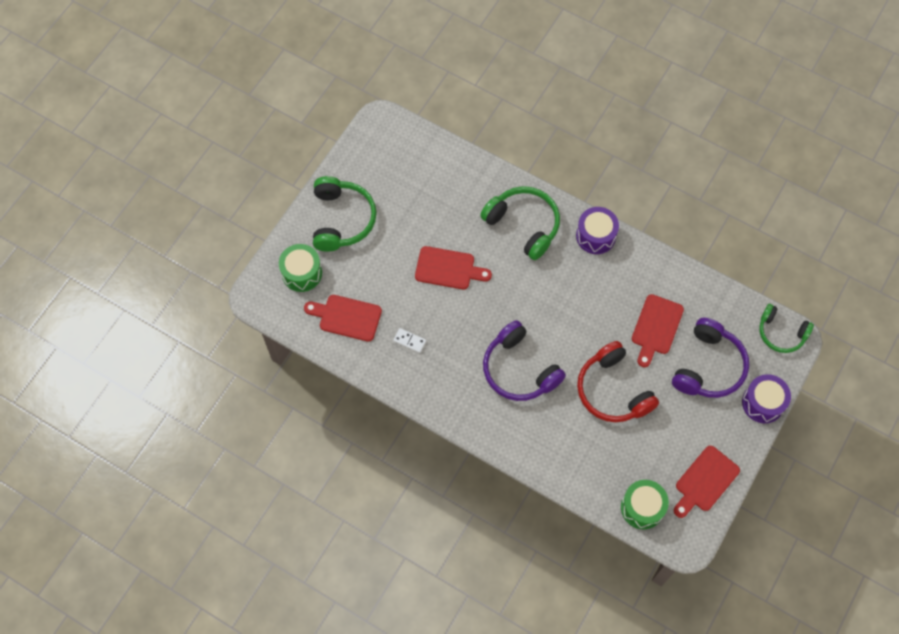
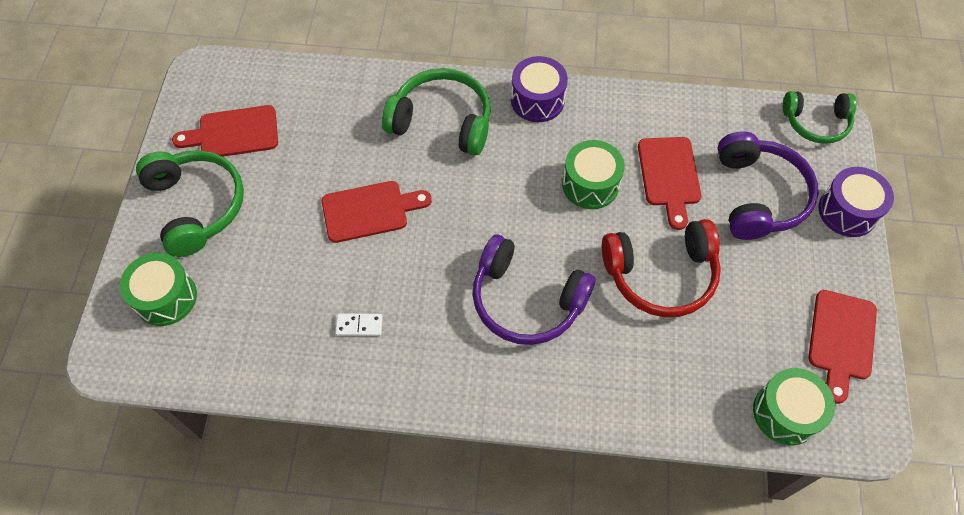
camera: 25 degrees left, 5 degrees down
(347, 317) = (255, 330): red cutting board -> red cutting board (233, 133)
(600, 311) = (590, 184): none -> green drum
(613, 390) = (661, 274): red headphones -> red headphones turned 45 degrees counterclockwise

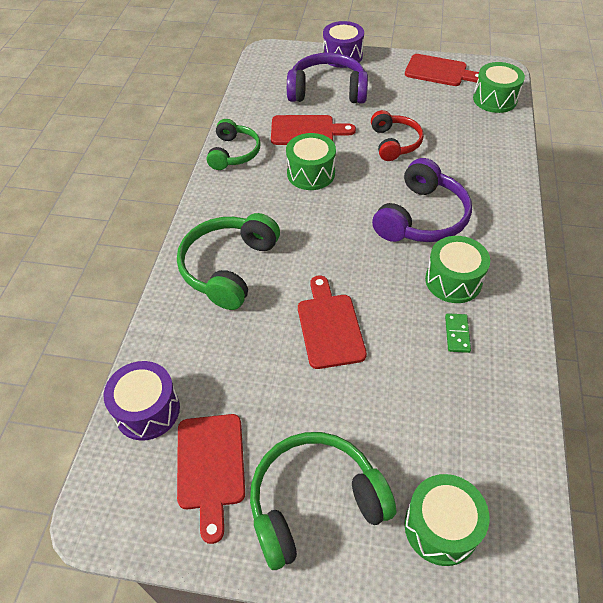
camera: 85 degrees left, 10 degrees down
(359, 325) = (457, 334): white domino -> green domino
(430, 327) = (453, 281): none -> green drum
(537, 100) = (217, 200): purple drum -> purple drum (147, 410)
(661, 274) = (394, 143): red headphones -> red headphones, size x0.66
(816, 122) = (267, 59): green headphones -> green headphones (233, 153)

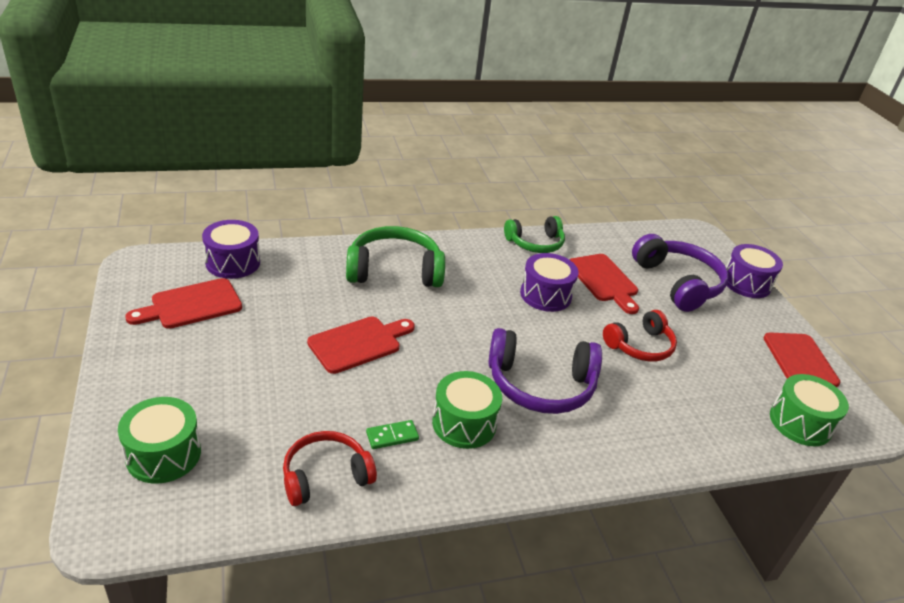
camera: 60 degrees right, 15 degrees down
(311, 173) = (545, 295): green drum -> purple drum
(315, 503) = (171, 368): green headphones -> none
(493, 394) = (325, 476): none -> red headphones

